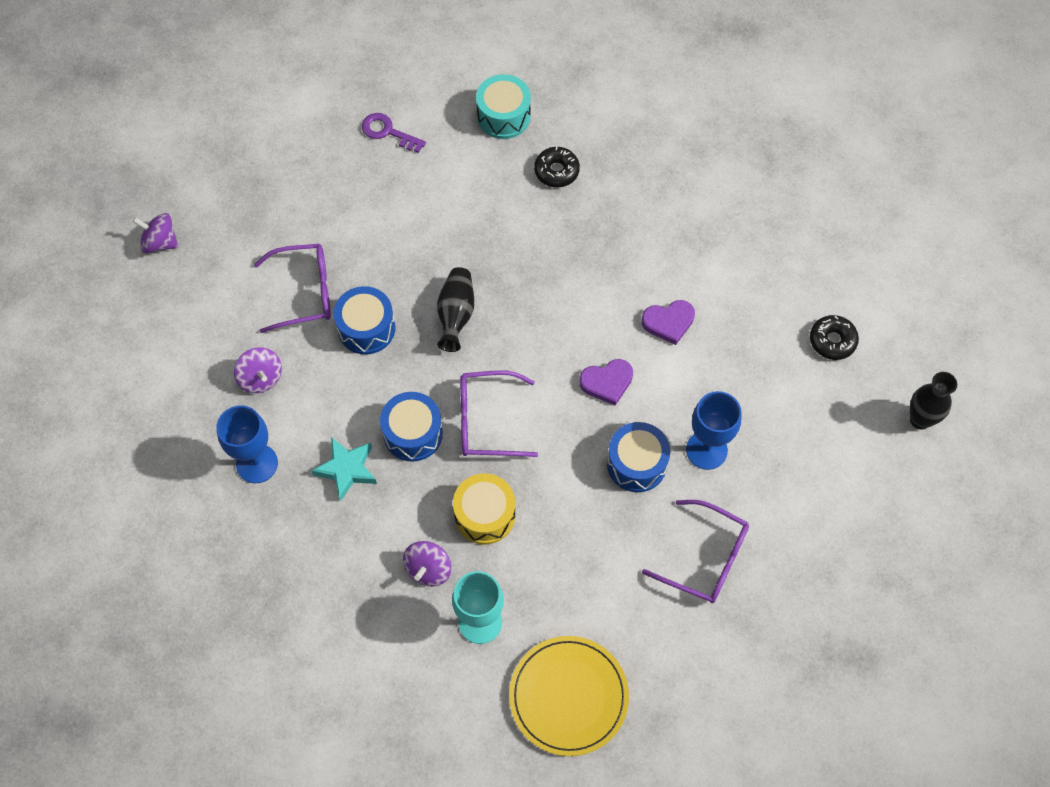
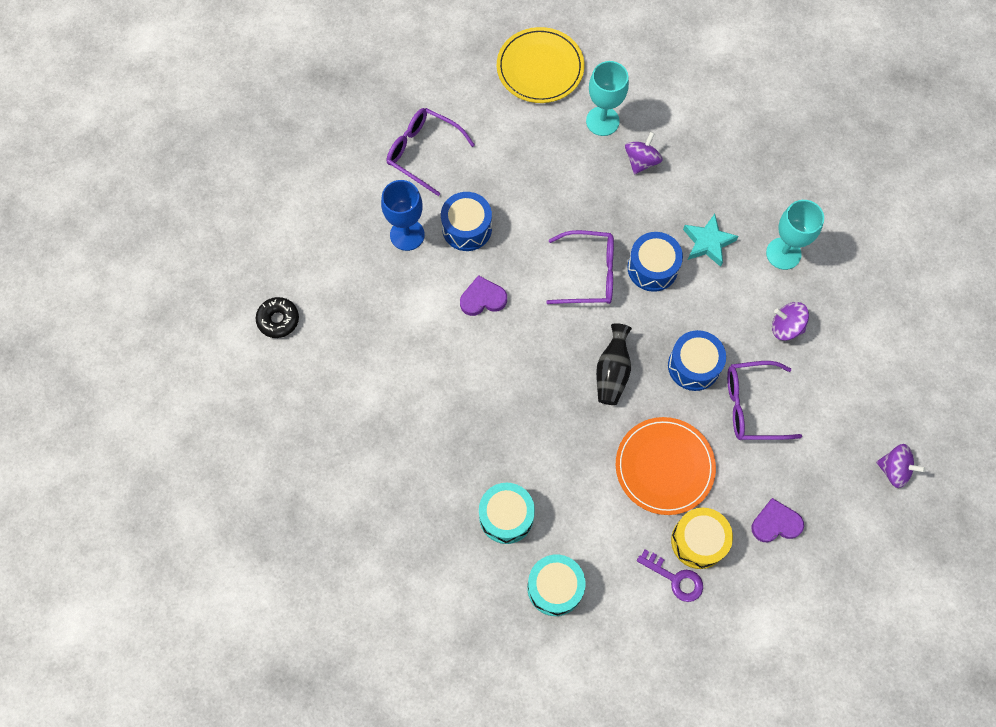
camera: 175 degrees left, 5 degrees up
(257, 463) = (783, 253): blue goblet -> turquoise goblet
(261, 378) = (786, 327): purple spinning top -> purple spinning top turned 45 degrees counterclockwise
(398, 227) = (664, 467): none -> orange plate
(485, 515) = (595, 198): yellow drum -> yellow drum (698, 541)
(556, 171) = (506, 516): black donut -> turquoise drum
(668, 322) = (420, 349): purple heart -> purple heart (775, 523)
(920, 419) = (222, 245): black vase -> none

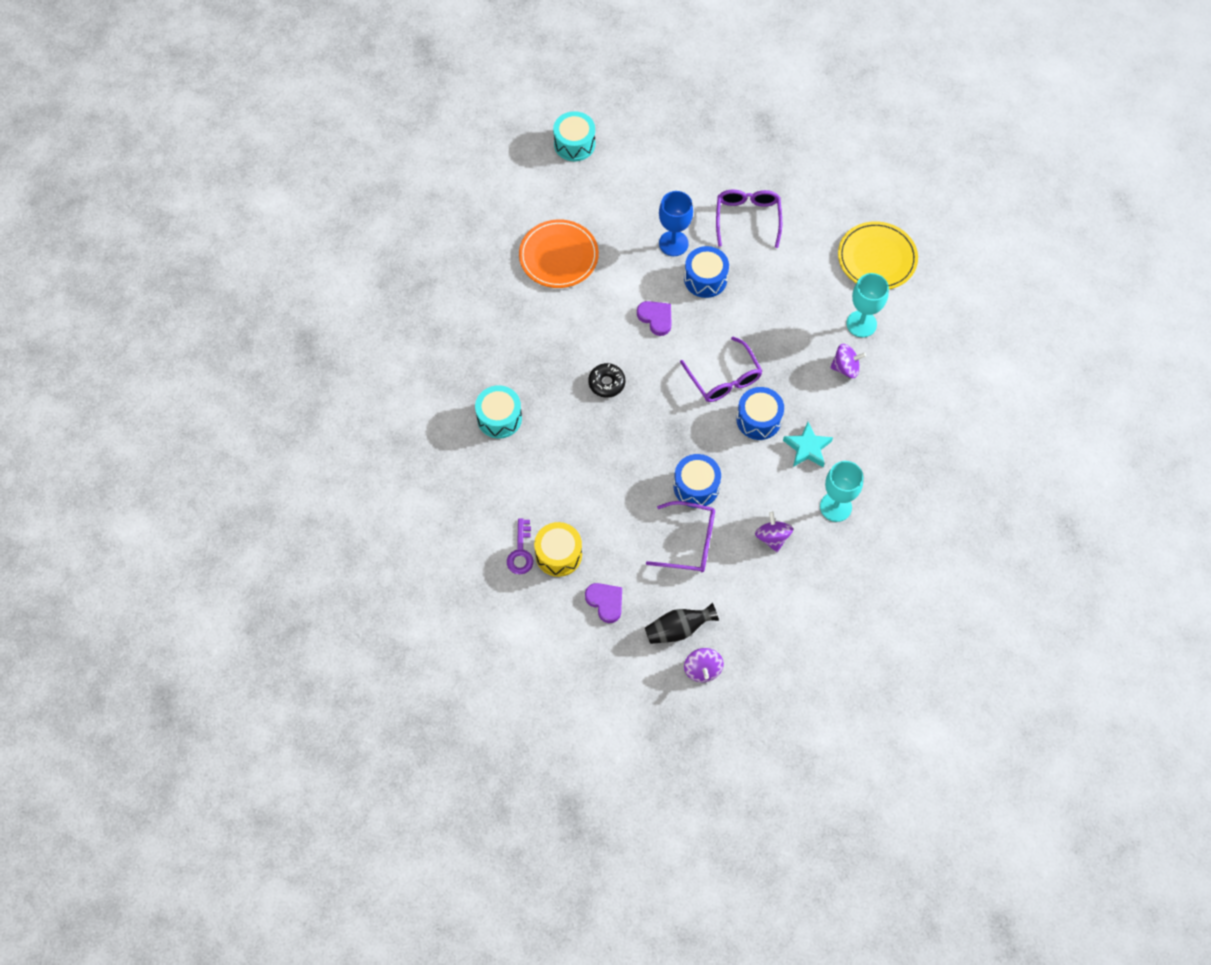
camera: 60 degrees right, 5 degrees down
(278, 320) = (554, 200): black donut -> black donut (606, 383)
(555, 587) = (466, 475): turquoise drum -> turquoise drum (574, 144)
(612, 372) = (654, 433): black vase -> black vase (678, 629)
(664, 467) = (602, 504): orange plate -> orange plate (558, 256)
(751, 406) = (690, 542): purple glasses -> purple glasses turned 135 degrees clockwise

